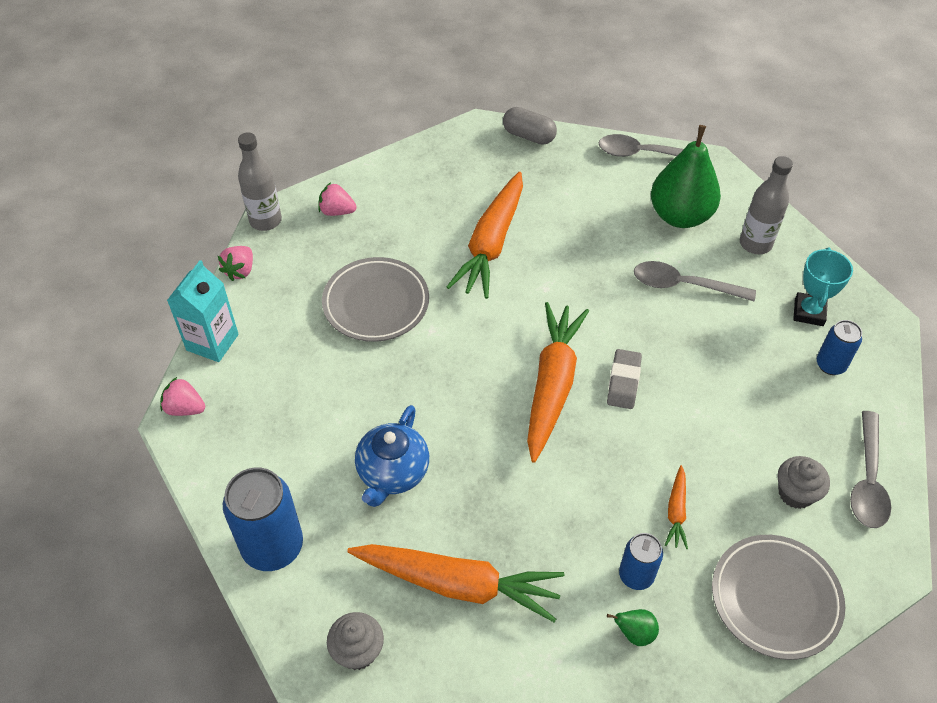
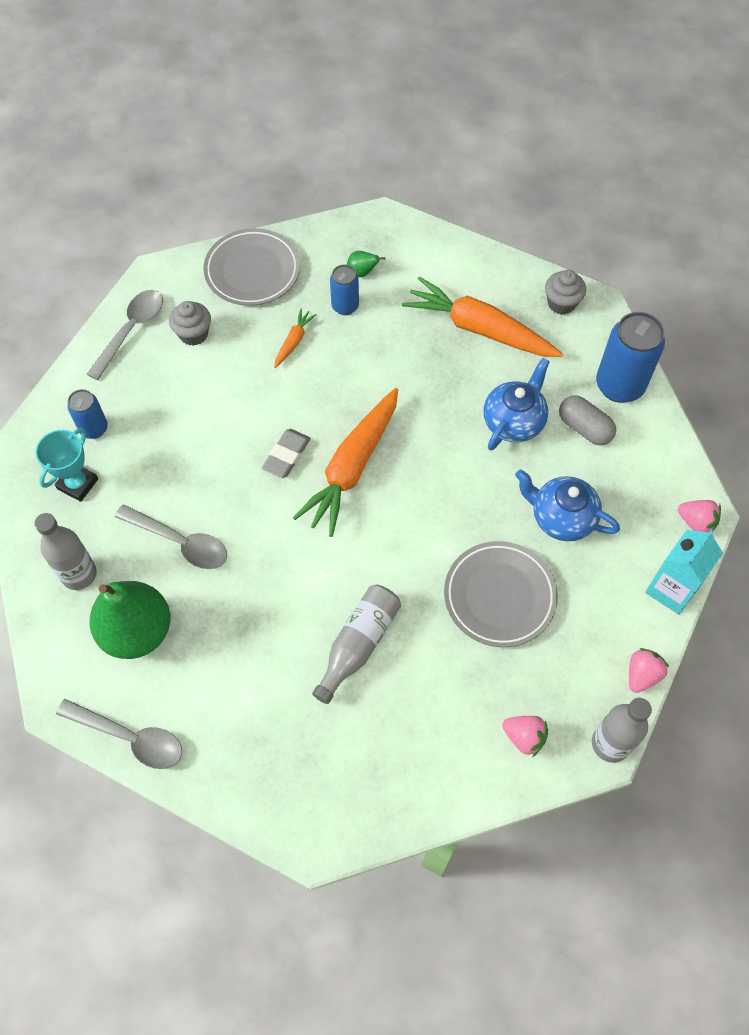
camera: 165 degrees left, 10 degrees up
(326, 383) = (561, 518): none -> blue teapot
(491, 243) = (358, 644): orange carrot -> grey bottle
(528, 136) = (258, 808): grey capsule -> grey capsule (584, 428)

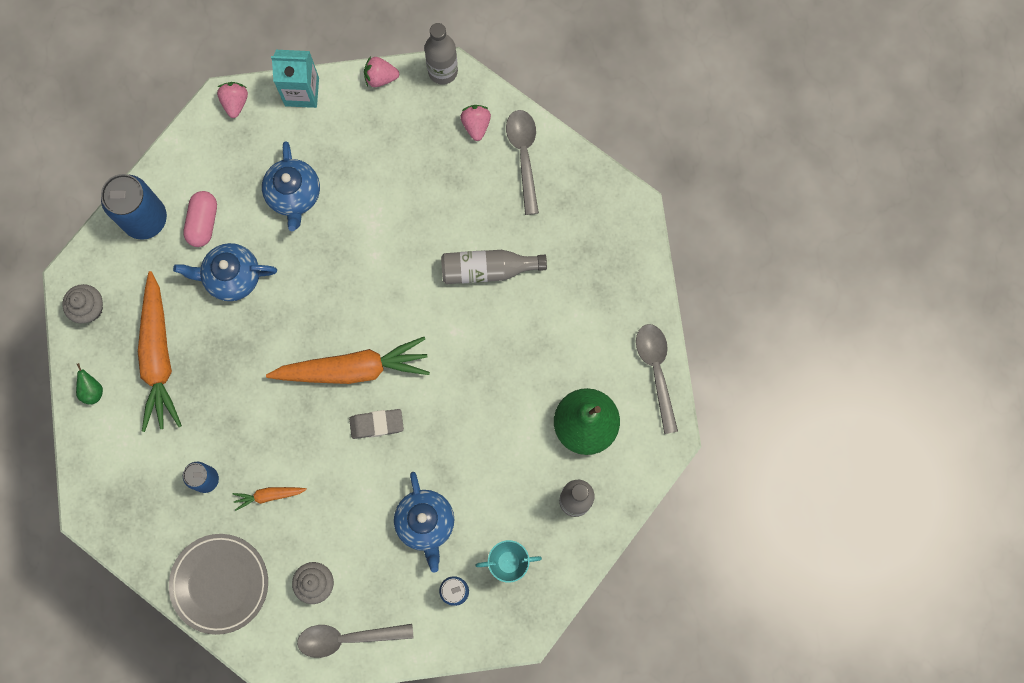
camera: 125 degrees left, 15 degrees up
(169, 441) = (425, 523): none -> blue teapot
(180, 542) = (500, 448): grey spoon -> grey spoon (524, 156)
(362, 272) = (161, 490): green pear -> green pear (92, 390)
(499, 596) = (386, 200): grey plate -> none
(584, 428) = (203, 222): grey capsule -> pink capsule

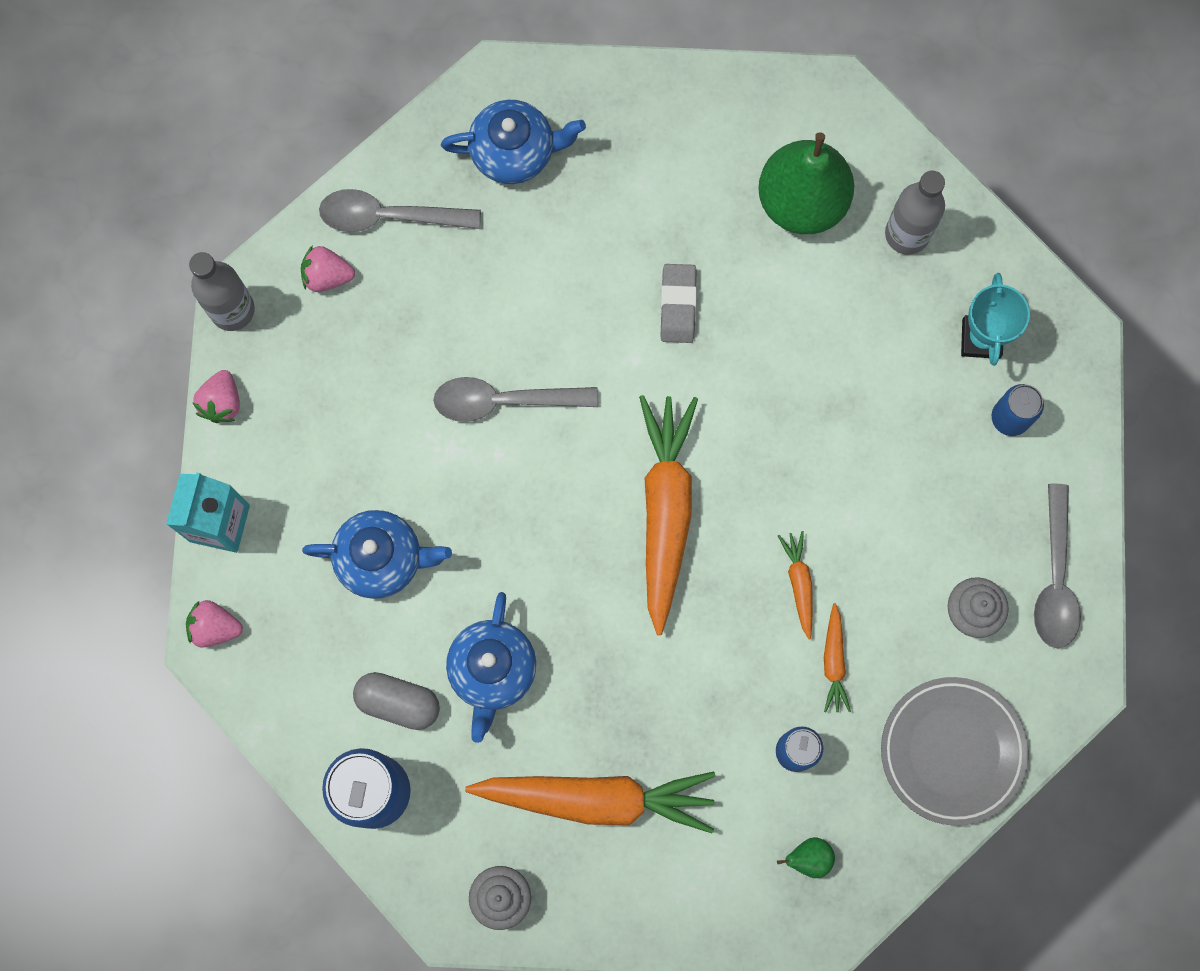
camera: 80 degrees left, 0 degrees up
(92, 390) = (631, 907): green pear -> green pear (808, 858)
(203, 222) = (398, 703): pink capsule -> grey capsule
(317, 464) = (799, 584): none -> orange carrot
(376, 424) = (753, 490): grey eraser -> grey eraser (678, 305)
(425, 523) = (907, 443): blue teapot -> blue teapot (514, 152)
(488, 269) = (551, 296): grey bottle -> none
(656, 371) = (741, 92): grey spoon -> grey spoon (504, 401)

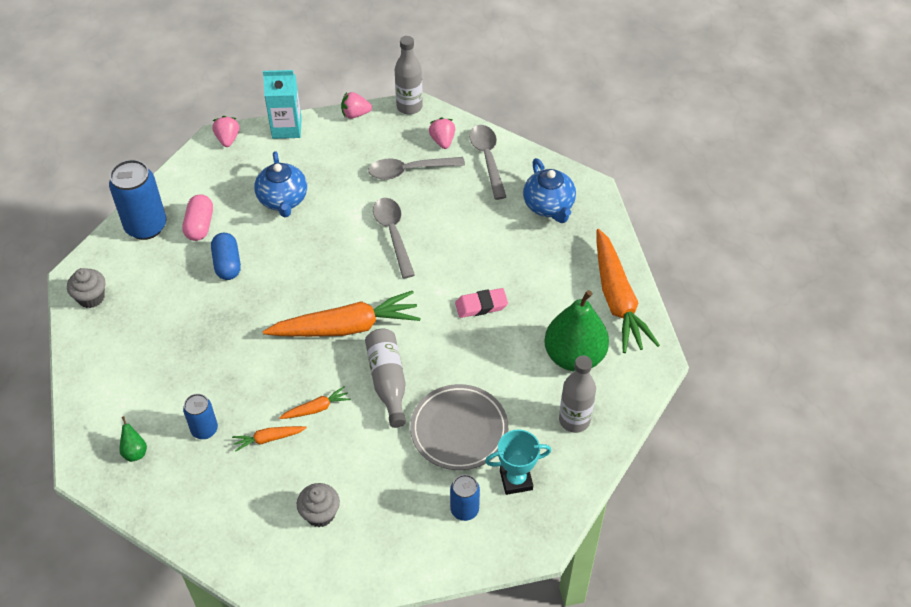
camera: 75 degrees right, 25 degrees down
(398, 703) = (200, 225): grey capsule -> pink capsule
(492, 670) = (227, 264): blue teapot -> blue capsule
(596, 798) = (157, 331): orange carrot -> orange carrot (617, 299)
(678, 305) = (481, 305): grey eraser -> pink eraser
(778, 472) = (388, 381): none -> grey bottle
(952, 751) = (220, 522): grey plate -> grey plate (459, 430)
(1055, 579) = (356, 562): grey spoon -> grey spoon (409, 170)

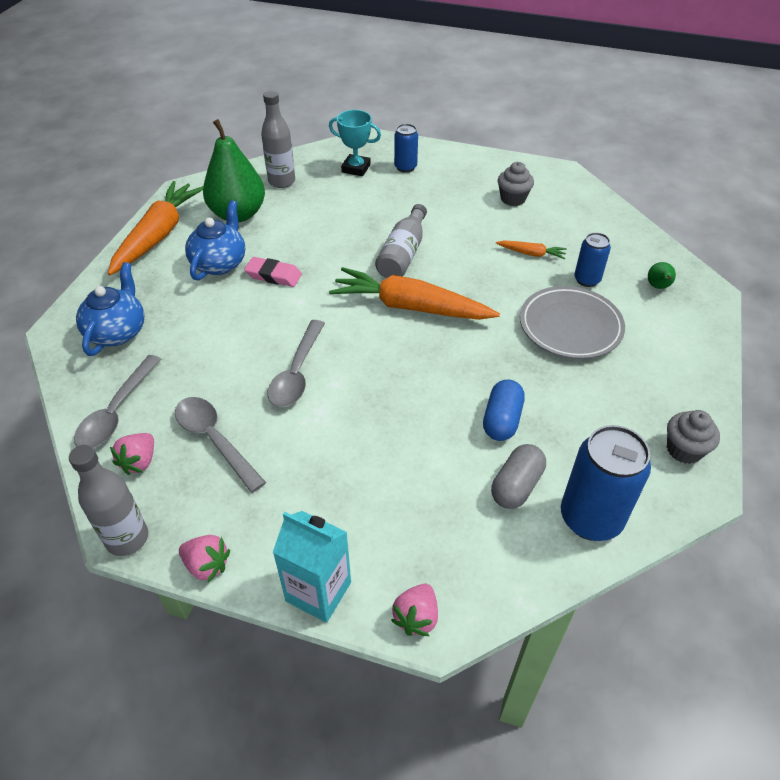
camera: 150 degrees left, 5 degrees down
(200, 225) = (516, 486): pink capsule -> grey capsule
(283, 200) = (392, 473): blue teapot -> blue teapot (219, 263)
(316, 408) = (478, 258): orange carrot -> none
(409, 170) = (214, 440): grey spoon -> grey spoon turned 150 degrees counterclockwise
(459, 430) = (371, 205): grey plate -> grey plate (570, 326)

